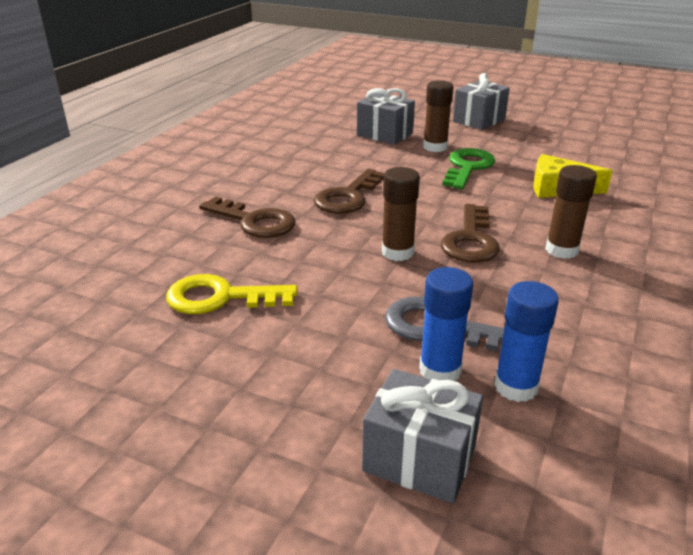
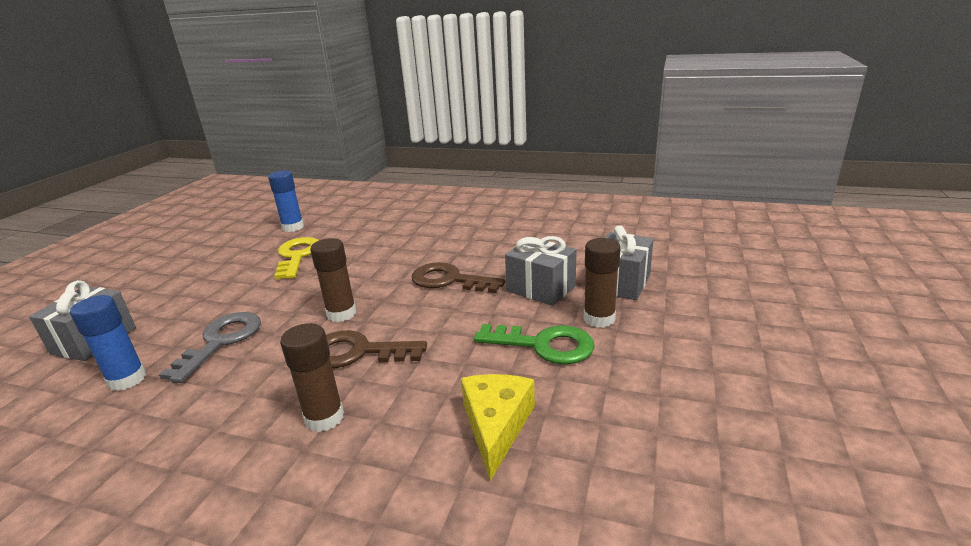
camera: 85 degrees right, 5 degrees down
(254, 221) = (402, 249): brown key -> none
(440, 370) = (169, 344): blue glue stick -> blue glue stick (293, 227)
(479, 120) = (732, 350): grey gift -> grey gift (541, 288)

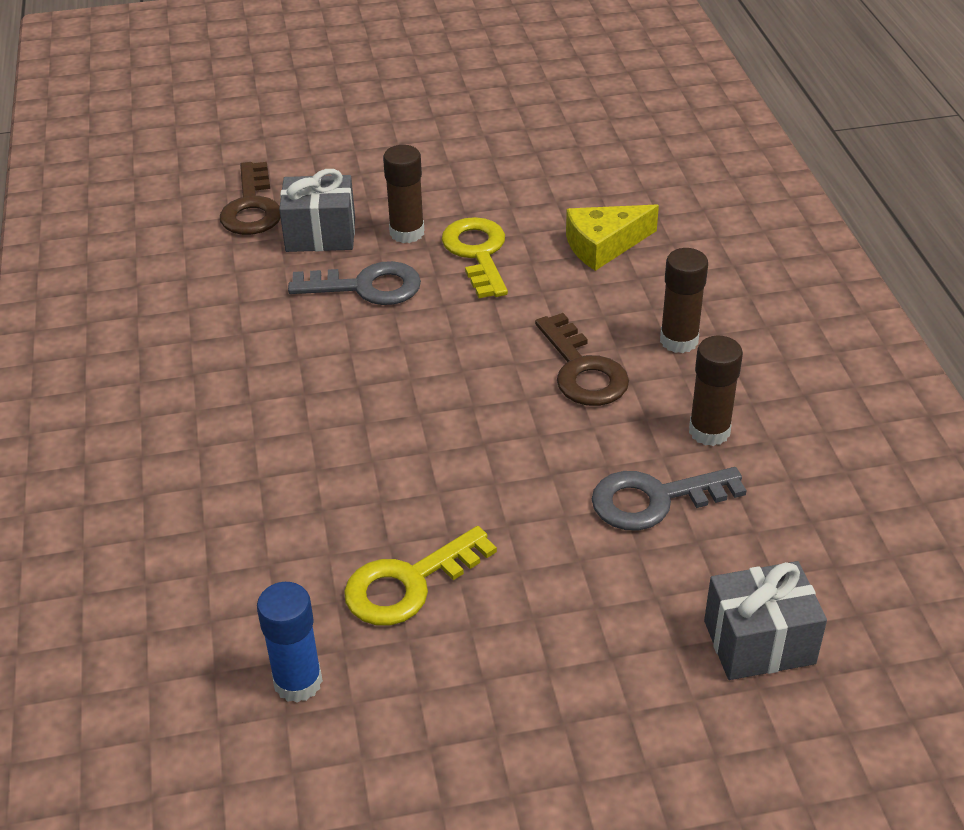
camera: 120 degrees left, 15 degrees up
(127, 379) = (770, 529): blue glue stick -> none
(341, 314) = (526, 425): brown glue stick -> brown glue stick (709, 431)
(449, 280) = (389, 368): brown key -> brown key (252, 207)
(541, 288) = (366, 287): grey gift -> grey key
(543, 345) = (477, 253): green key -> yellow key

